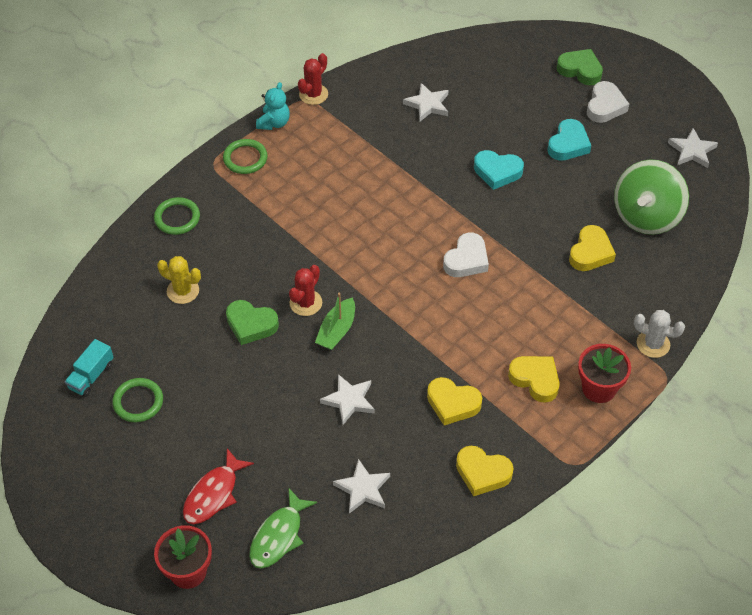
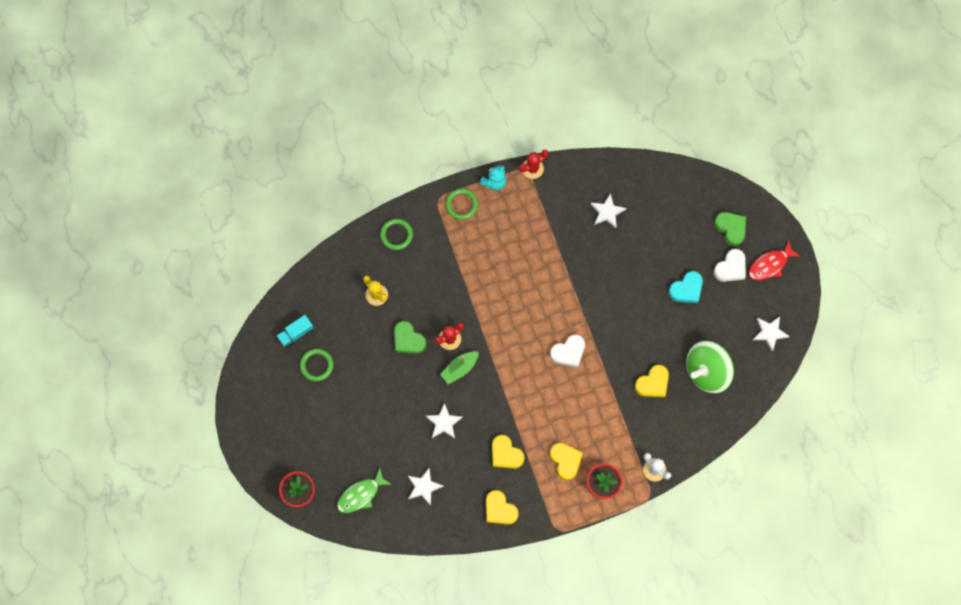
camera: 25 degrees right, 20 degrees up
(214, 494) = (335, 449): red fish -> red fish (770, 265)
(497, 172) = (625, 291): turquoise heart -> none

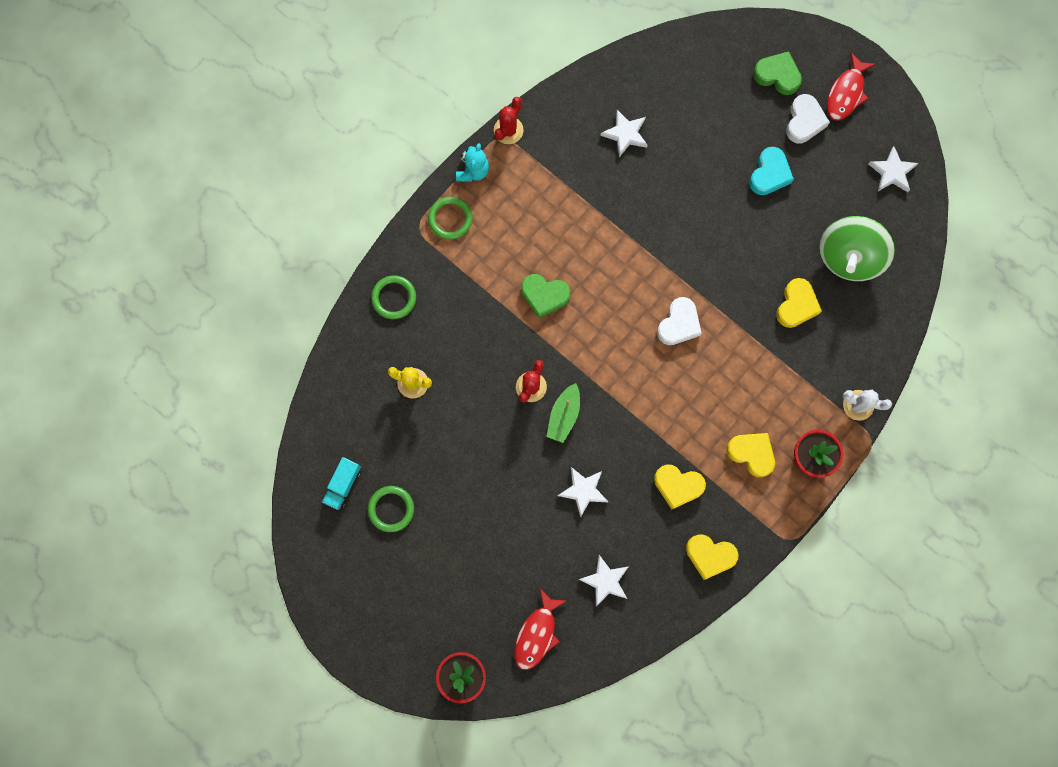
camera: 30 degrees left, 5 degrees up
(361, 494) = (537, 634): green fish -> red fish
(408, 340) = (483, 416): green heart -> green heart (544, 295)

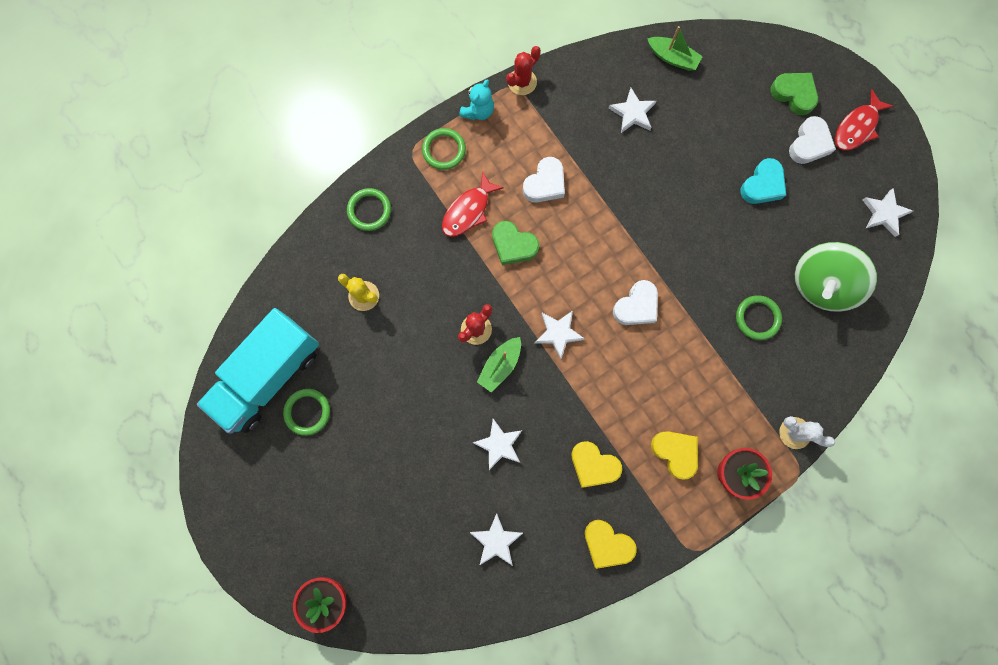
camera: 15 degrees right, 0 degrees up
(343, 485) = (268, 376): turquoise truck -> turquoise truck, size x2.39
(537, 634) = (413, 575): red fish -> red fish (468, 211)
(558, 227) = (545, 183): none -> white heart
(611, 370) = (558, 333): none -> white star
(650, 68) = (672, 58): none -> green boat
(796, 305) = (757, 318): yellow heart -> green ring

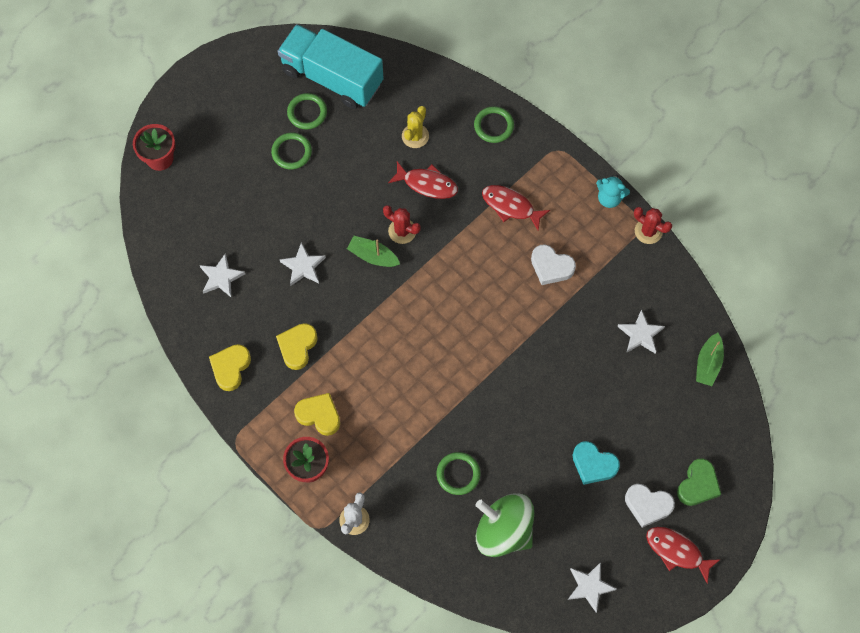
camera: 80 degrees right, 10 degrees down
(425, 293) = (427, 184): none -> red fish
(444, 150) = (564, 176): green ring -> green ring (291, 152)
(513, 245) = (486, 249): green heart -> none
(558, 333) = (411, 300): white star -> none
(636, 306) = (449, 363): white heart -> none
(675, 453) = (319, 415): yellow heart -> yellow heart turned 105 degrees counterclockwise

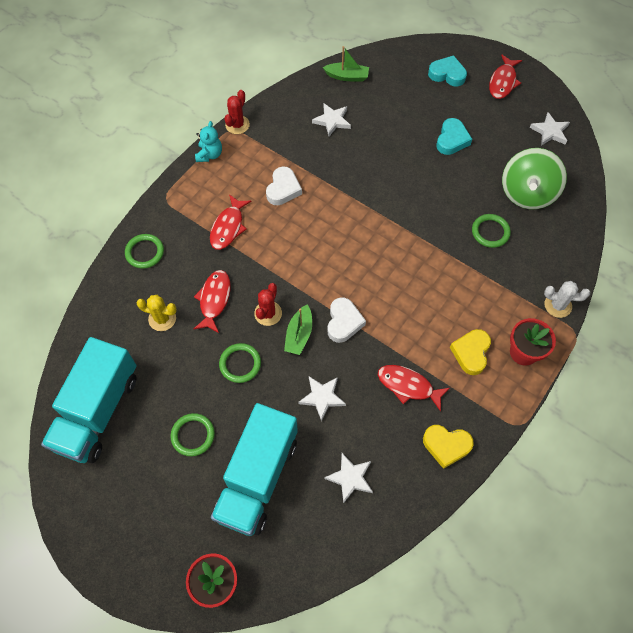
camera: 100 degrees left, 5 degrees down
(240, 200) = (257, 478): none -> turquoise truck
(297, 347) = (408, 386): yellow heart -> red fish
(307, 112) = (143, 429): green ring -> green ring (240, 364)
(647, 505) = (473, 102): white heart -> white heart (344, 322)
(698, 485) = (447, 74): green heart -> turquoise heart

